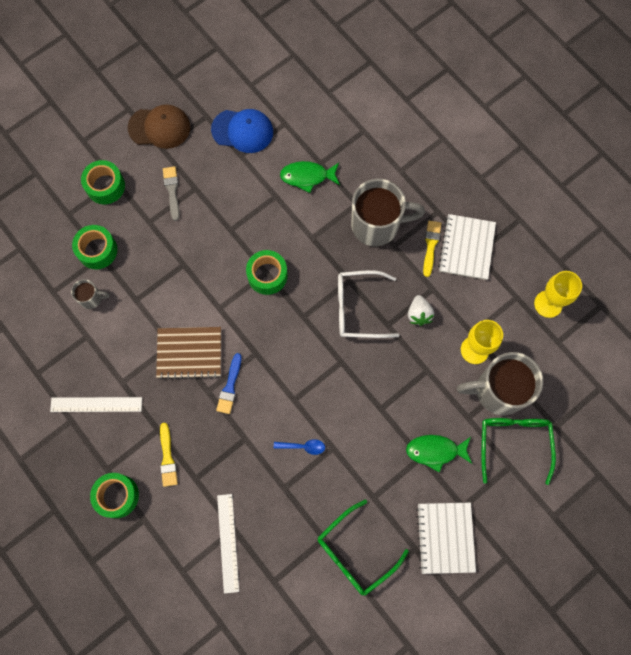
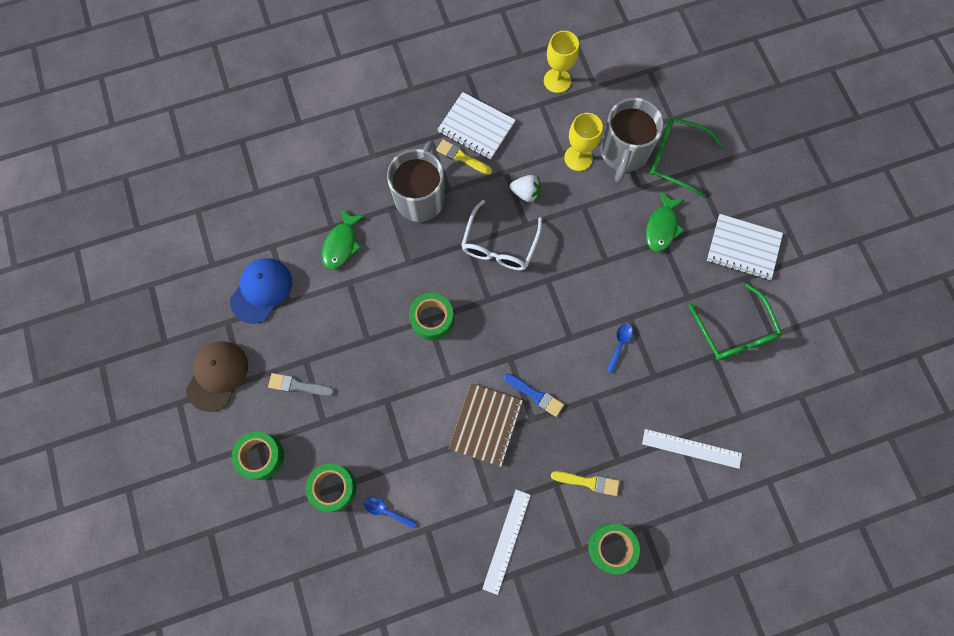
camera: 70 degrees left, 0 degrees up
(91, 298) = (386, 511): grey mug -> blue spoon

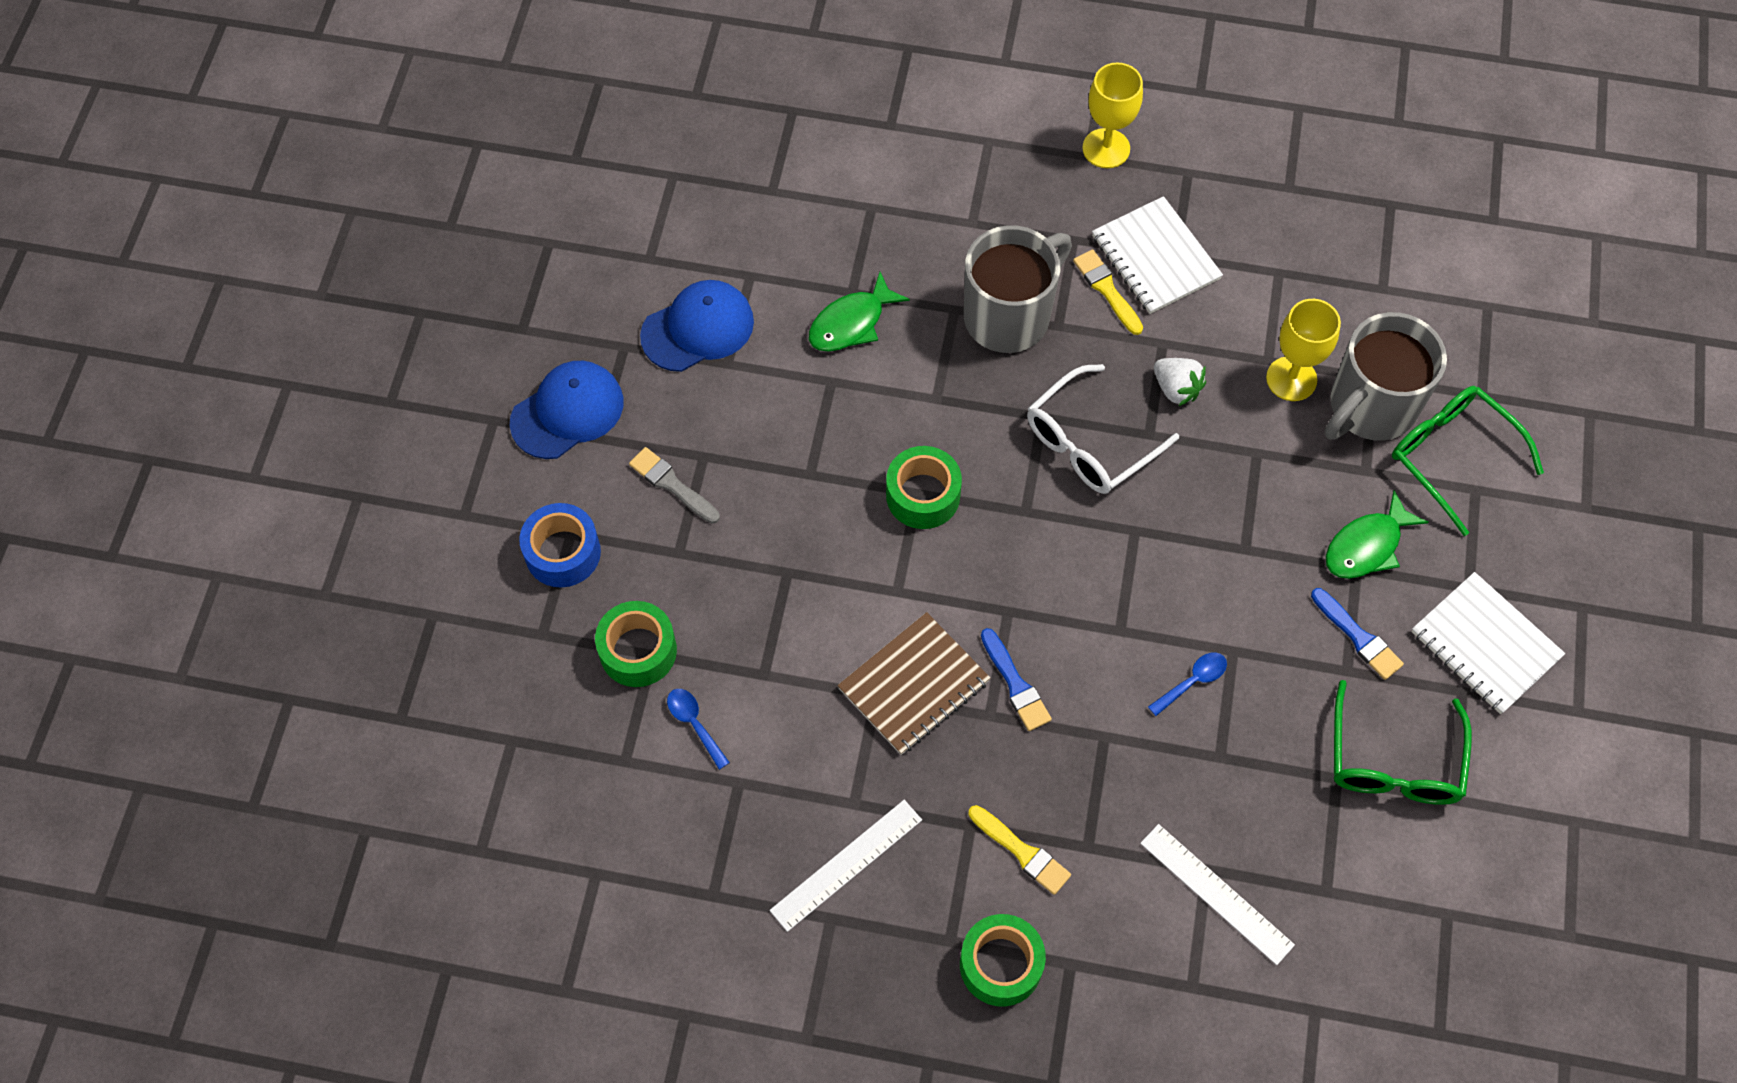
camera: 30 degrees right, 10 degrees down
(217, 375) = (567, 412): brown cap -> blue cap
(261, 456) = (563, 553): green tape -> blue tape
(557, 80) = (1325, 251): yellow goblet -> yellow goblet (1106, 148)
(683, 277) = (1358, 637): none -> blue brush

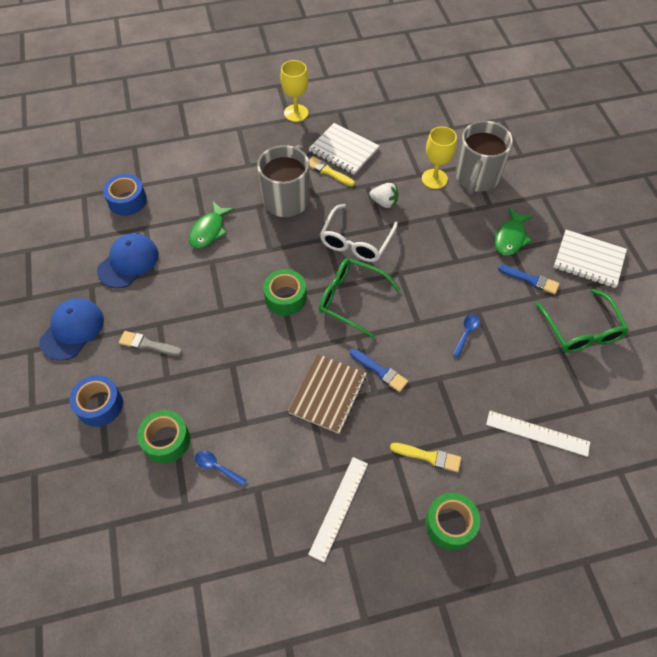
camera: 25 degrees left, 5 degrees down
(740, 213) = (127, 200): none -> blue tape
(1451, 456) = (524, 185): green glasses -> green glasses (351, 299)

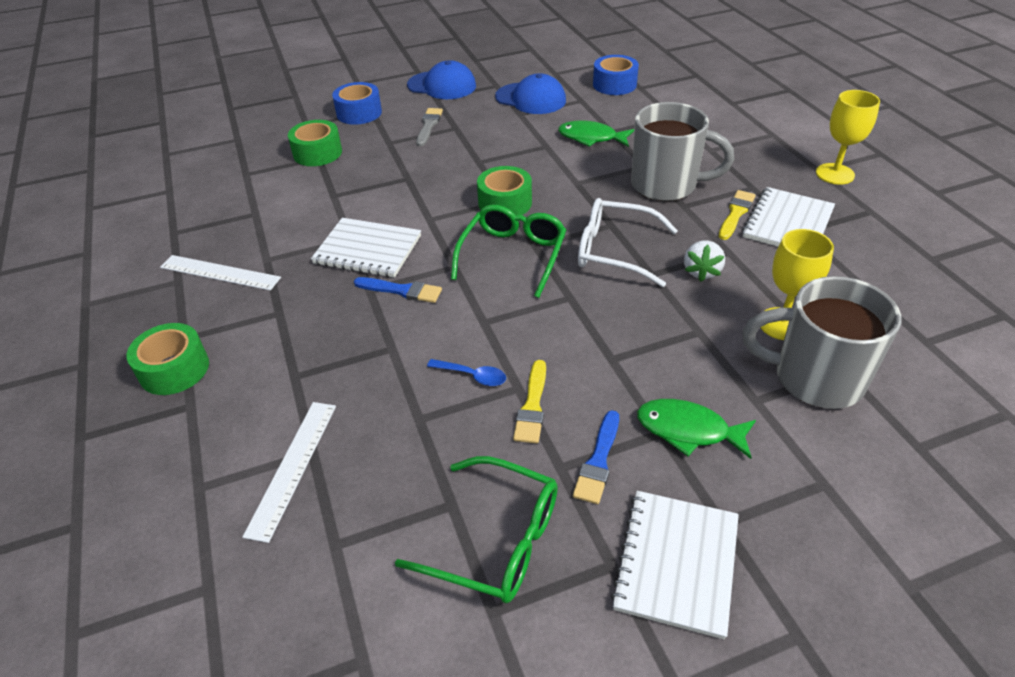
camera: 85 degrees right, 15 degrees down
(217, 467) = (284, 186): blue spoon -> none
(328, 394) = (368, 250): brown notebook -> white notebook
(380, 371) = (401, 290): blue brush -> blue brush turned 105 degrees counterclockwise
(428, 457) = (271, 344): yellow brush -> yellow brush (532, 406)
(581, 331) = (497, 541): green glasses -> green glasses turned 135 degrees counterclockwise

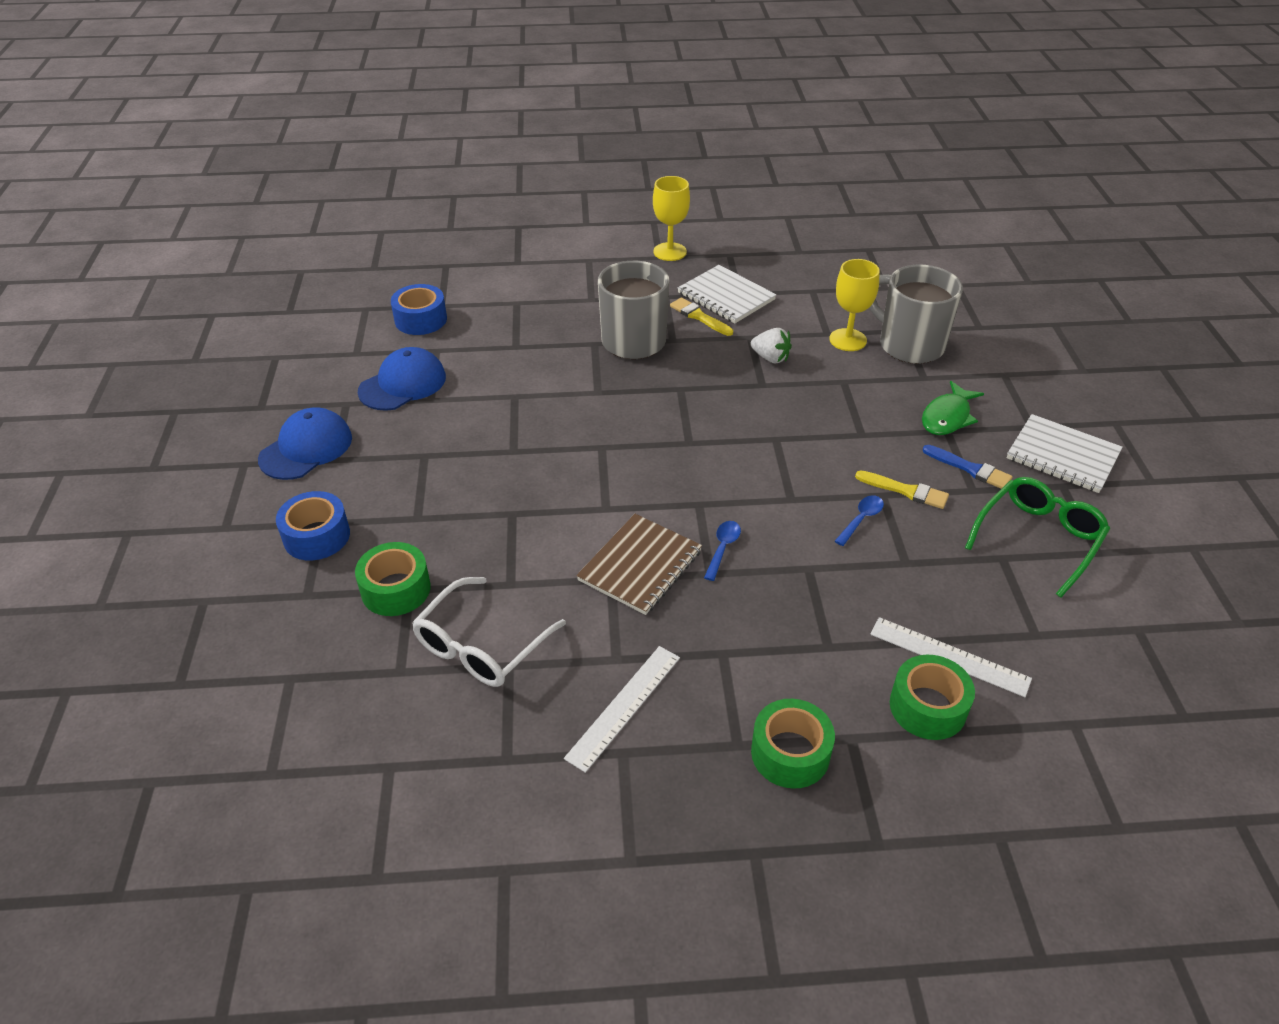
camera: 75 degrees left, 0 degrees up
(368, 250) = (640, 566): white notebook -> brown notebook
(401, 290) = (723, 548): blue brush -> blue spoon
(429, 126) = (402, 477): grey brush -> none
(505, 203) = (606, 447): green tape -> green tape (927, 707)
(513, 255) = (699, 460): green glasses -> none
(591, 138) = (520, 362): green fish -> none
(614, 251) = (721, 396): white glasses -> white glasses (481, 646)
(815, 378) = (909, 345): grey mug -> grey mug turned 105 degrees clockwise

